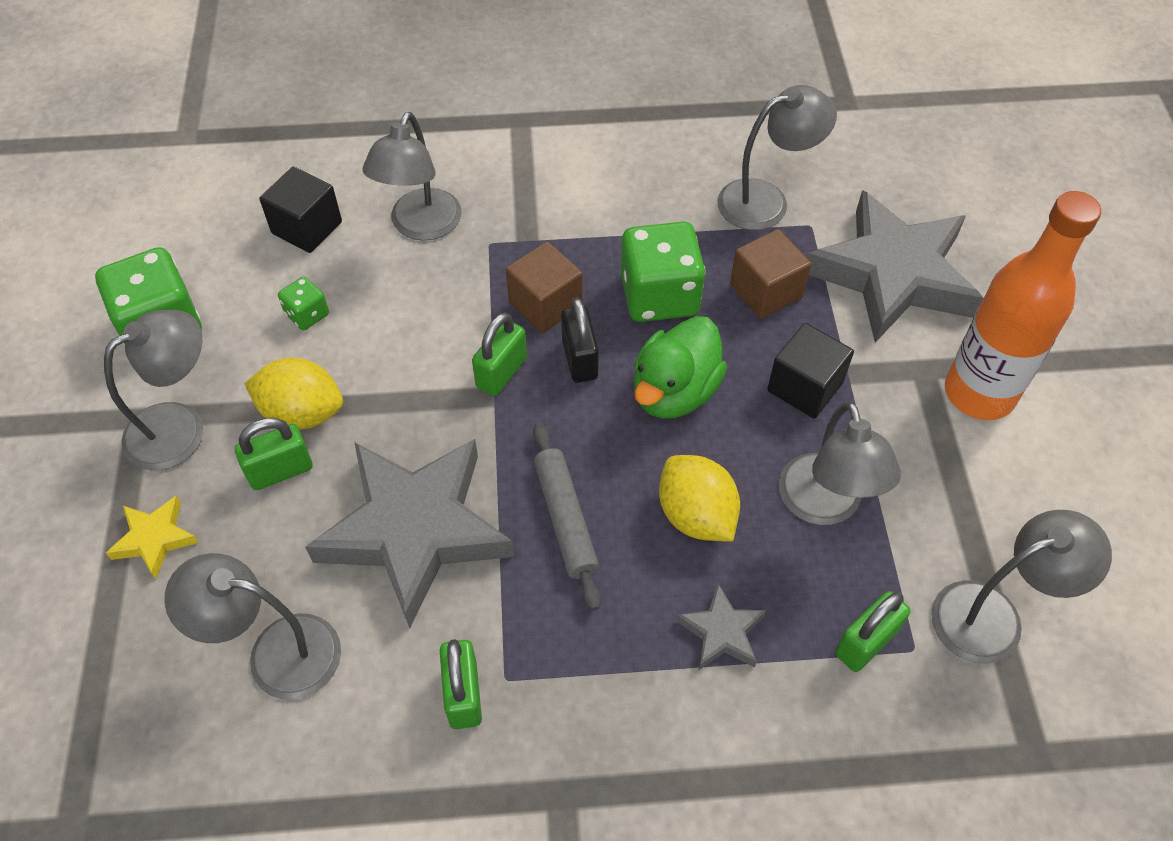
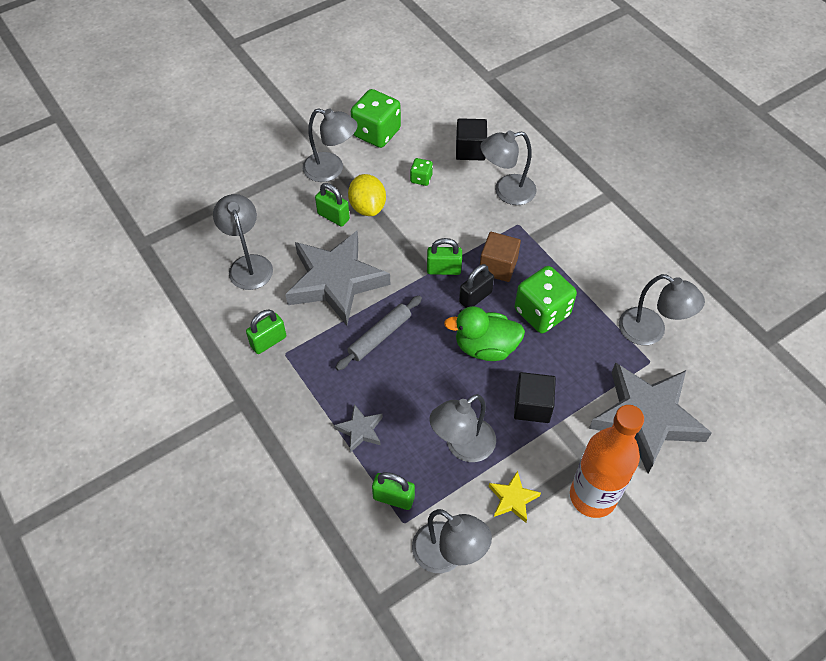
camera: 60 degrees right, 0 degrees up
(155, 539) = (274, 194): yellow star -> yellow star (512, 499)
(696, 515) = (418, 390): yellow lemon -> none
(765, 291) = (584, 360): brown cube -> none

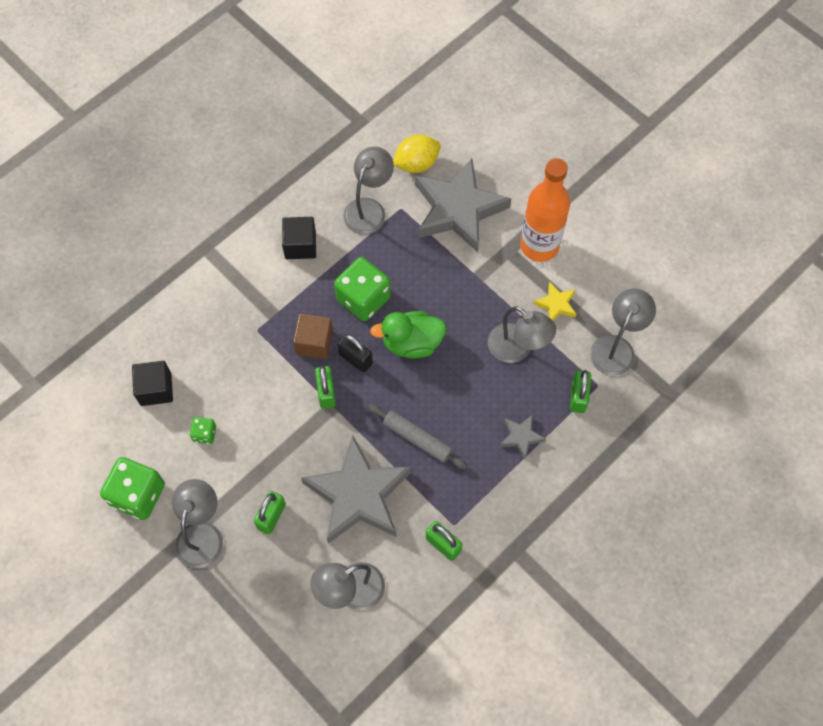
camera: 100 degrees left, 10 degrees up
(367, 207) = (253, 483): yellow lemon -> yellow lemon (416, 164)
(485, 347) = (411, 343): green duck -> green duck turned 90 degrees clockwise
(506, 191) = (214, 346): grey lamp -> none
(532, 406) = (465, 298): black cube -> black cube (300, 245)

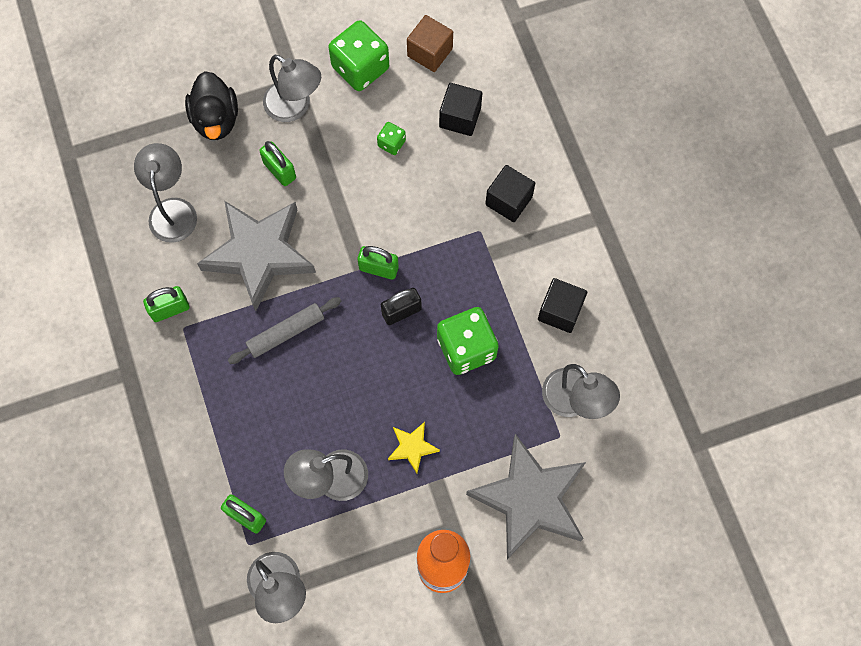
camera: 115 degrees right, 5 degrees up
(220, 319) = (508, 200): none -> black cube
(244, 600) = (216, 119): none -> black duck
(314, 343) = (439, 279): brown cube -> brown cube (430, 52)
(411, 343) = (392, 374): green duck -> none
(416, 164) = (611, 480): yellow lemon -> none
(521, 437) = (235, 435): grey star -> none
(556, 304) = (362, 549): yellow star -> yellow star (412, 447)

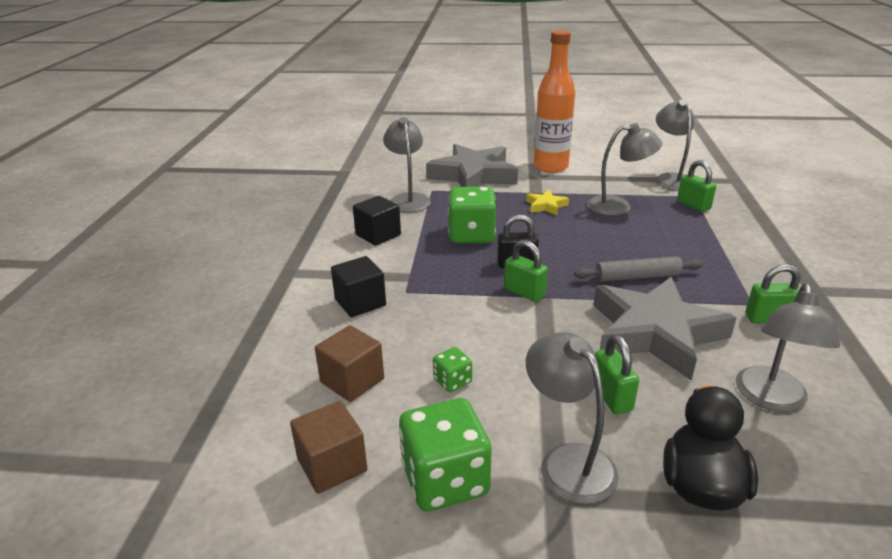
camera: 155 degrees left, 40 degrees down
(460, 117) = (352, 380): black cube -> brown cube

